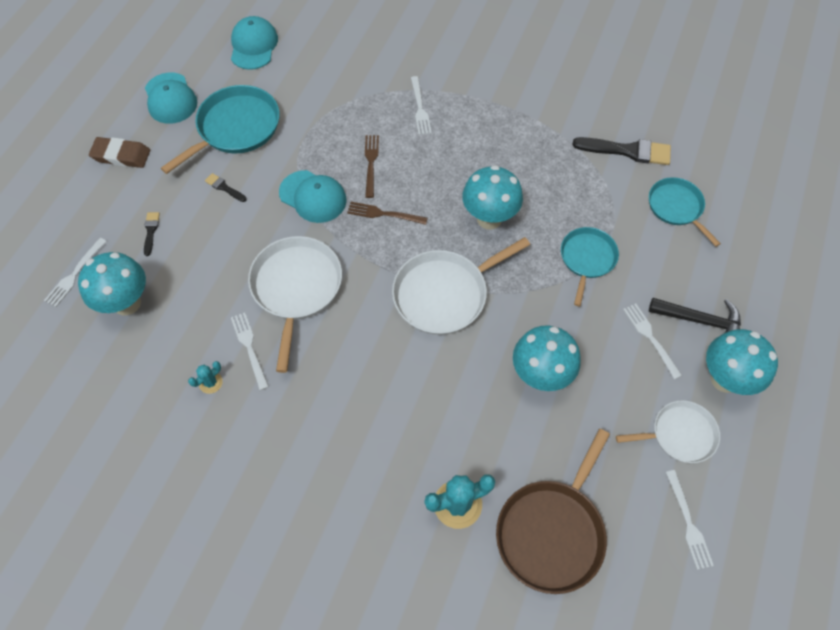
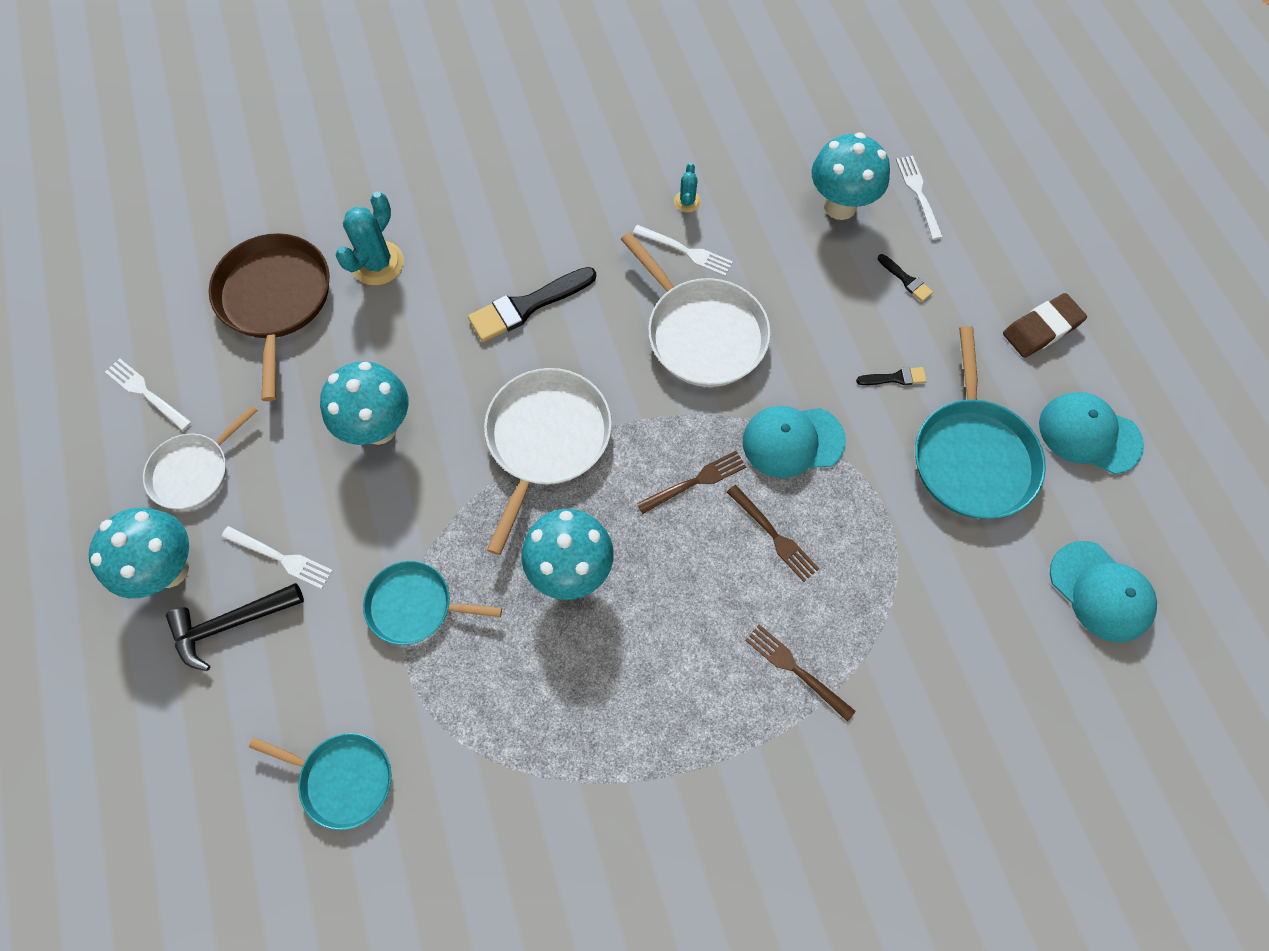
camera: 140 degrees right, 5 degrees up
(420, 108) = (795, 669): white fork -> brown fork
(587, 259) = (415, 605): turquoise pan -> turquoise pan turned 120 degrees clockwise
(627, 151) = (465, 829): black brush -> black brush (527, 306)

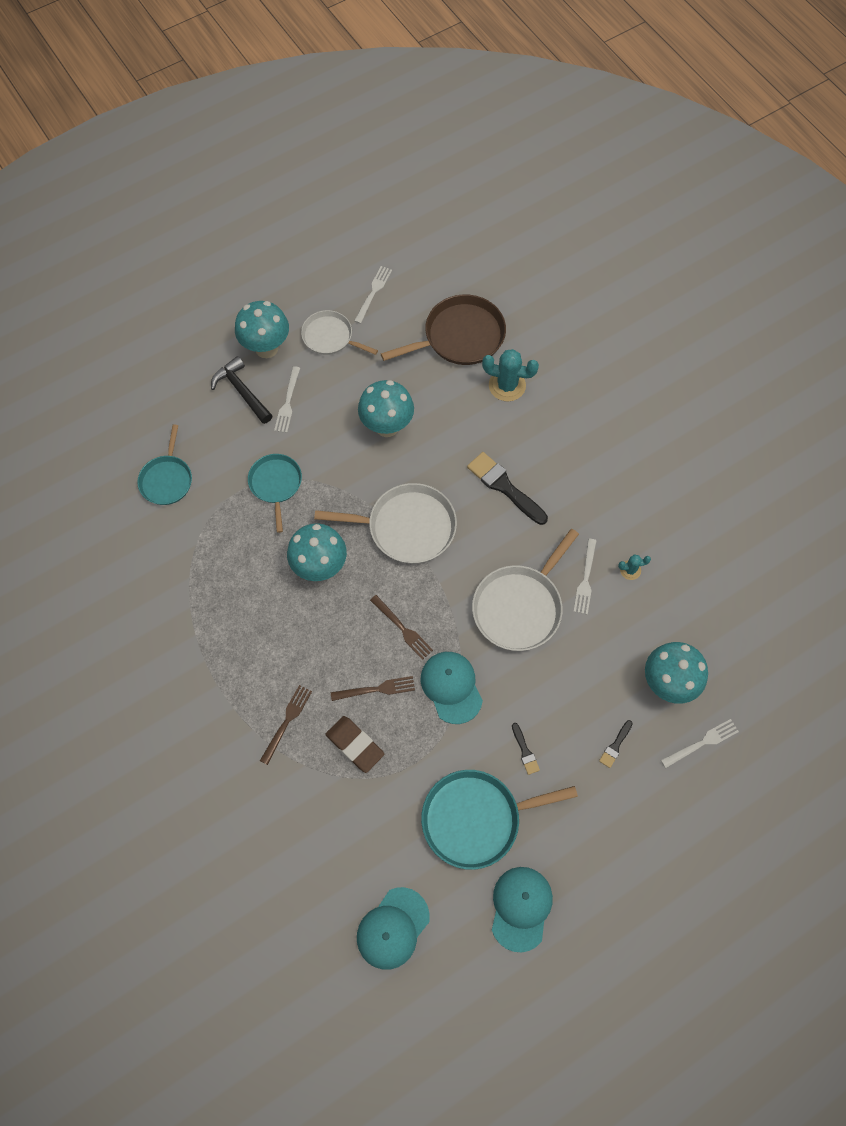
camera: 75 degrees right, 0 degrees up
(774, 536) = (376, 689): brown fork -> brown fork turned 135 degrees counterclockwise
(1041, 329) = (605, 860): brown eraser -> brown eraser (355, 745)

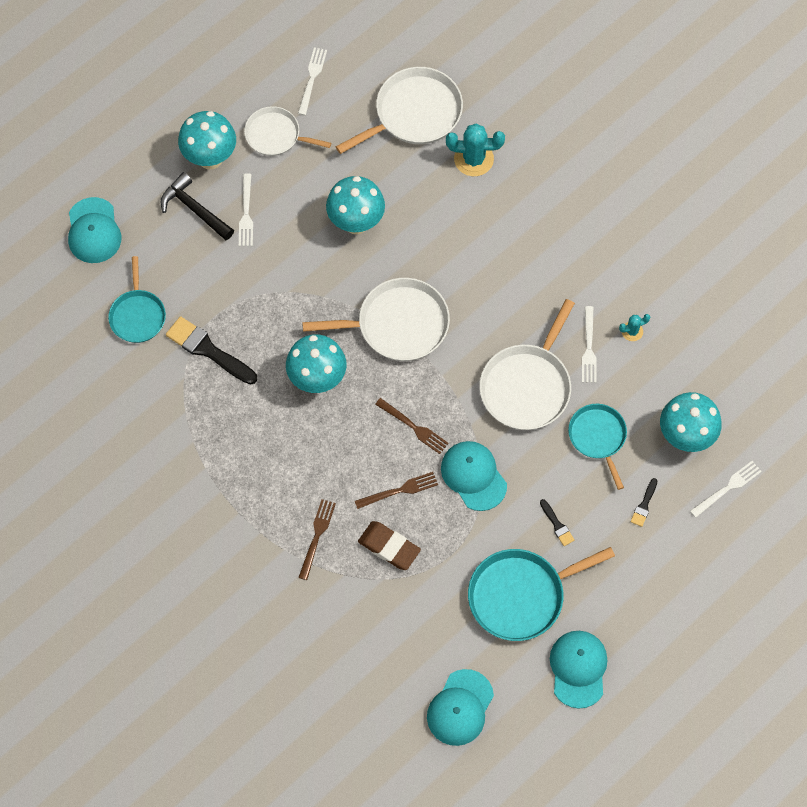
camera: 10 degrees left, 0 degrees up
(146, 396) = (93, 231): none -> turquoise cap
(276, 484) = (253, 302): turquoise pan -> turquoise pan (598, 437)
(460, 337) = (414, 113): brown pan -> white pan
(504, 487) = (490, 267): black brush -> black brush (208, 350)

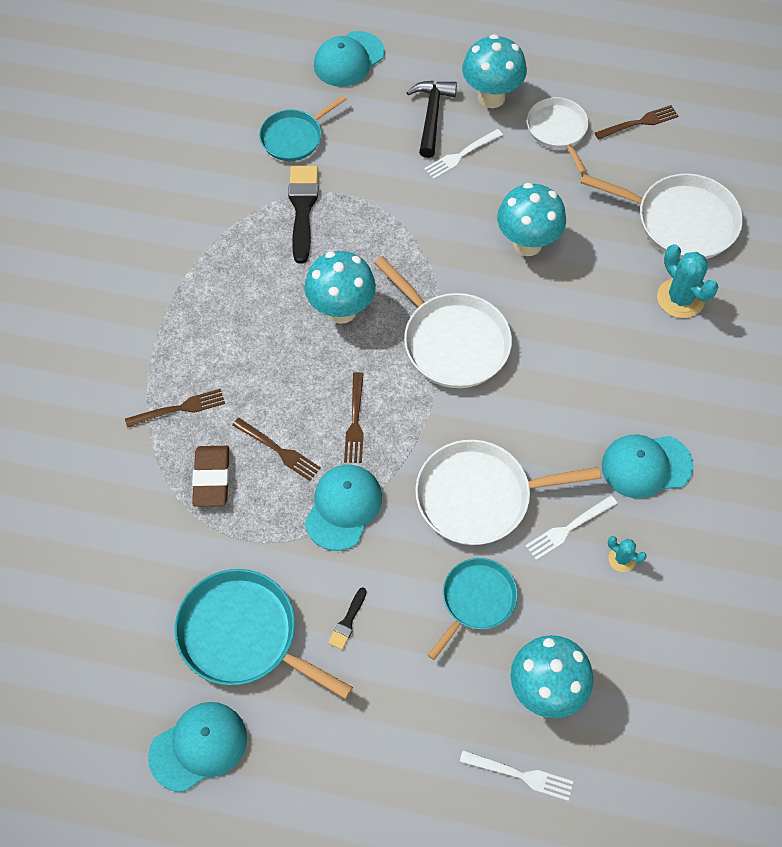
camera: 55 degrees right, 5 degrees down
(312, 78) = (639, 122): white fork -> brown fork
(460, 708) = (80, 653): turquoise cap -> turquoise cap (646, 466)
(644, 505) = (434, 697): black brush -> none

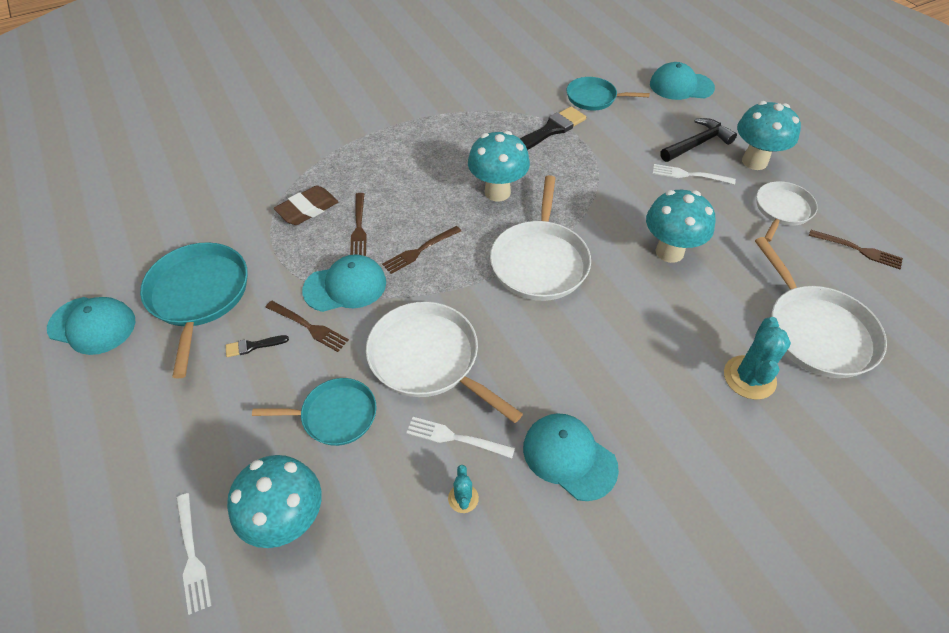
camera: 50 degrees right, 10 degrees down
(179, 408) = (344, 166): brown fork -> brown fork (309, 327)

